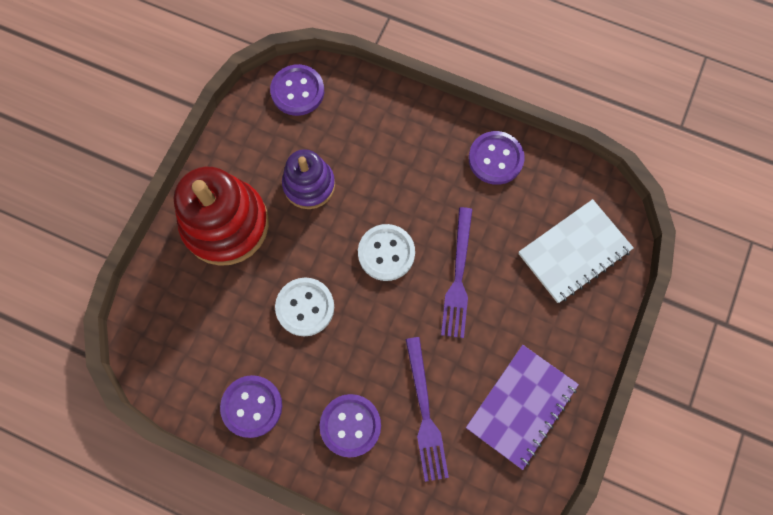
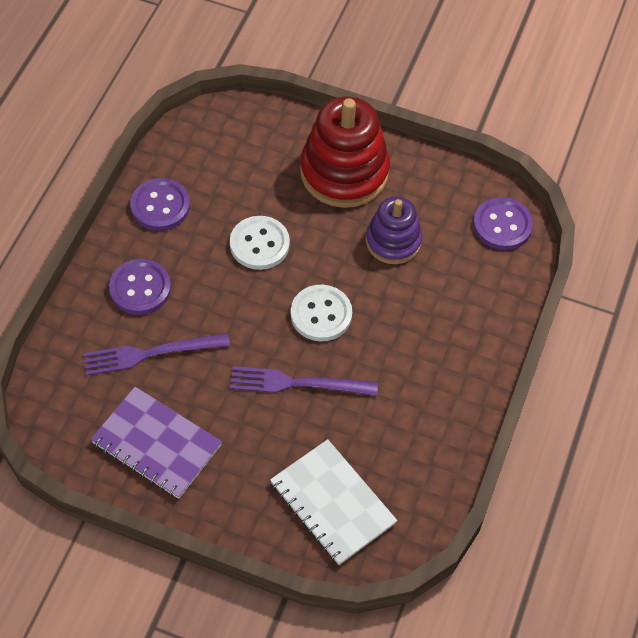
camera: 85 degrees right, 15 degrees down
(495, 159) = (441, 421): purple button -> none

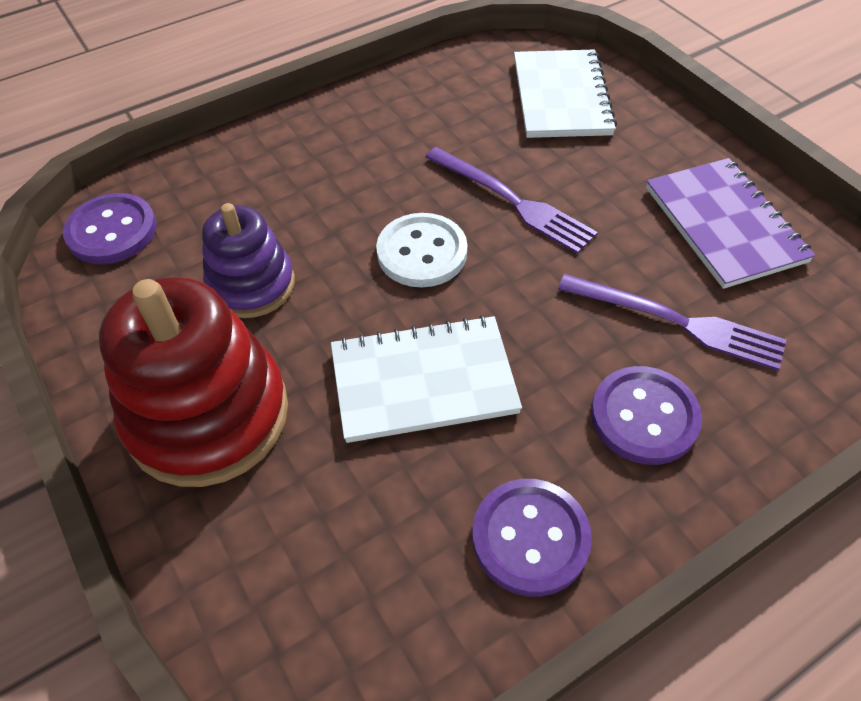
camera: 140 degrees left, 5 degrees down
(259, 244) = (423, 381): white button -> white notebook

